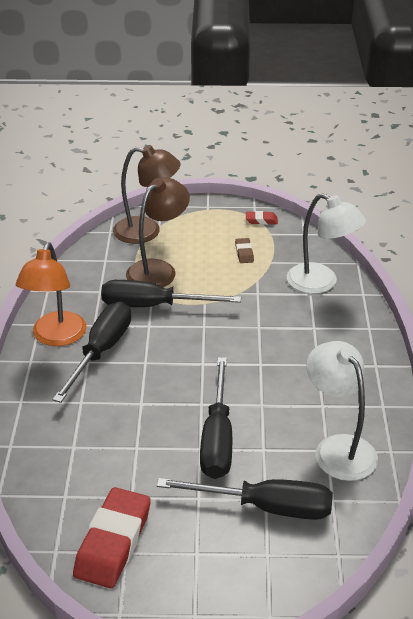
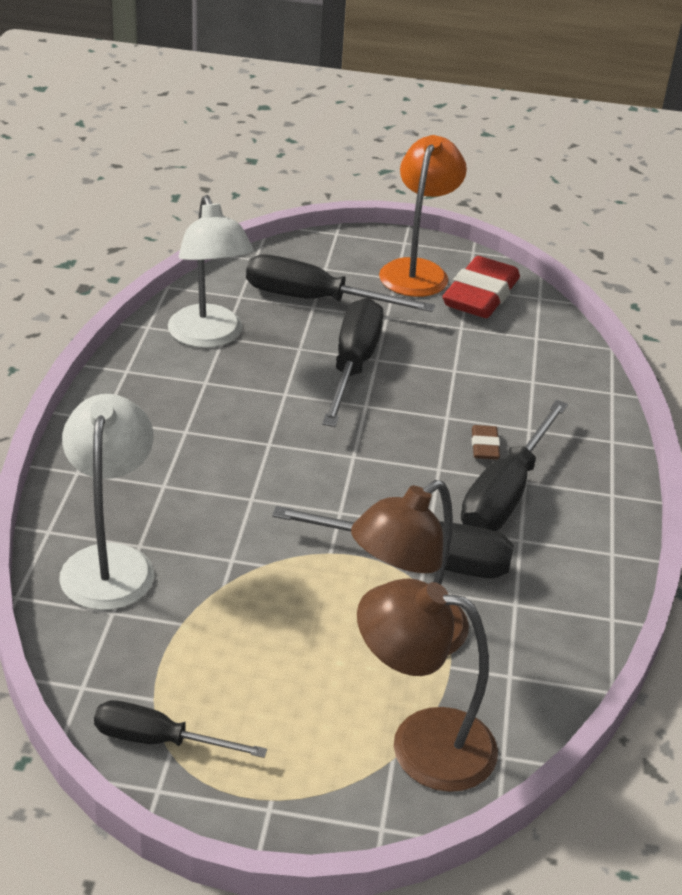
camera: 175 degrees left, 0 degrees up
(56, 337) = (579, 525): orange lamp -> orange lamp (417, 270)
(244, 253) = (227, 652): brown eraser -> brown eraser (484, 446)
(261, 220) = (159, 740): red eraser -> black screwdriver
(321, 283) = (110, 562): white lamp -> white lamp turned 45 degrees clockwise

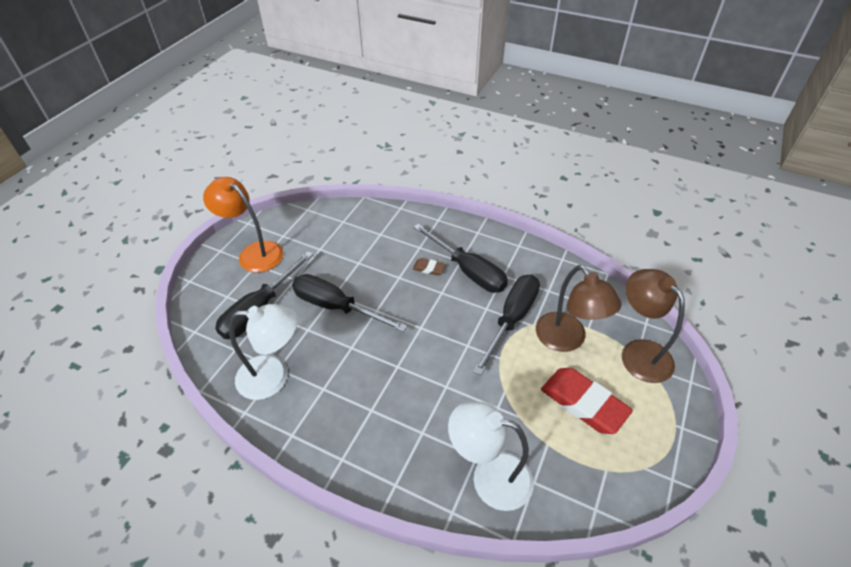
camera: 70 degrees left, 10 degrees up
(159, 740) = (637, 473): black screwdriver -> none
(421, 743) = (639, 352): brown lamp -> brown lamp turned 120 degrees clockwise
(480, 295) = (293, 232): red eraser -> red eraser (583, 403)

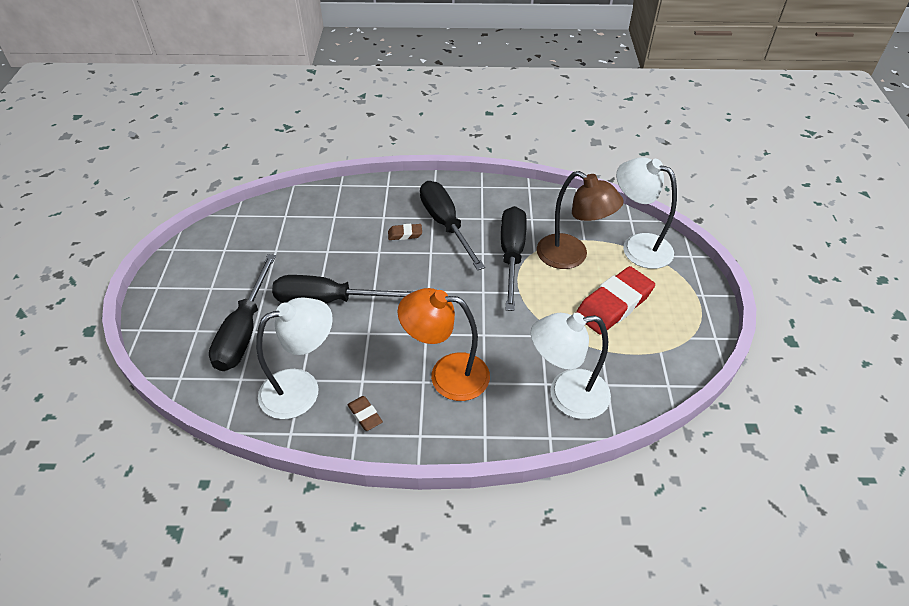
camera: 25 degrees left, 0 degrees up
(254, 253) = (200, 277): orange lamp -> orange lamp (447, 375)
(308, 421) = (365, 415): none -> brown eraser
(468, 271) = (445, 224): black screwdriver -> black screwdriver turned 135 degrees counterclockwise
(583, 403) = (613, 305): red eraser -> red eraser turned 60 degrees counterclockwise
(639, 352) = (637, 246): brown lamp -> white lamp

